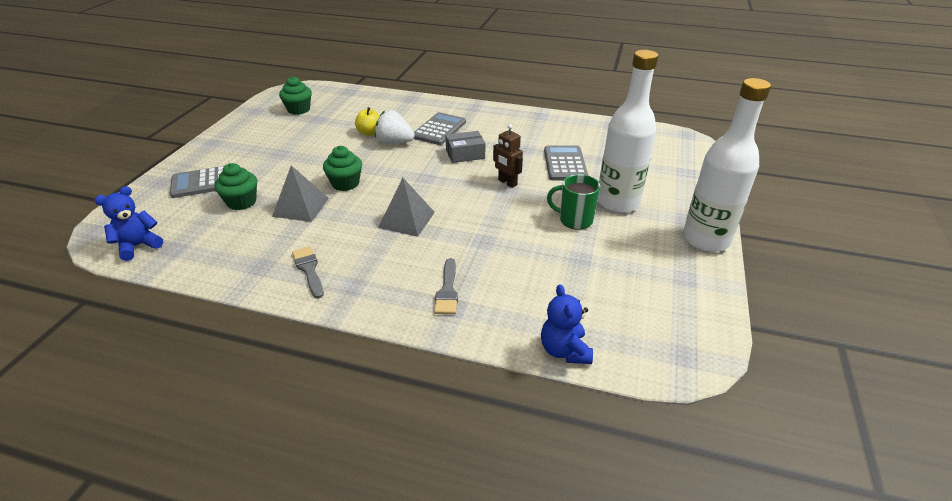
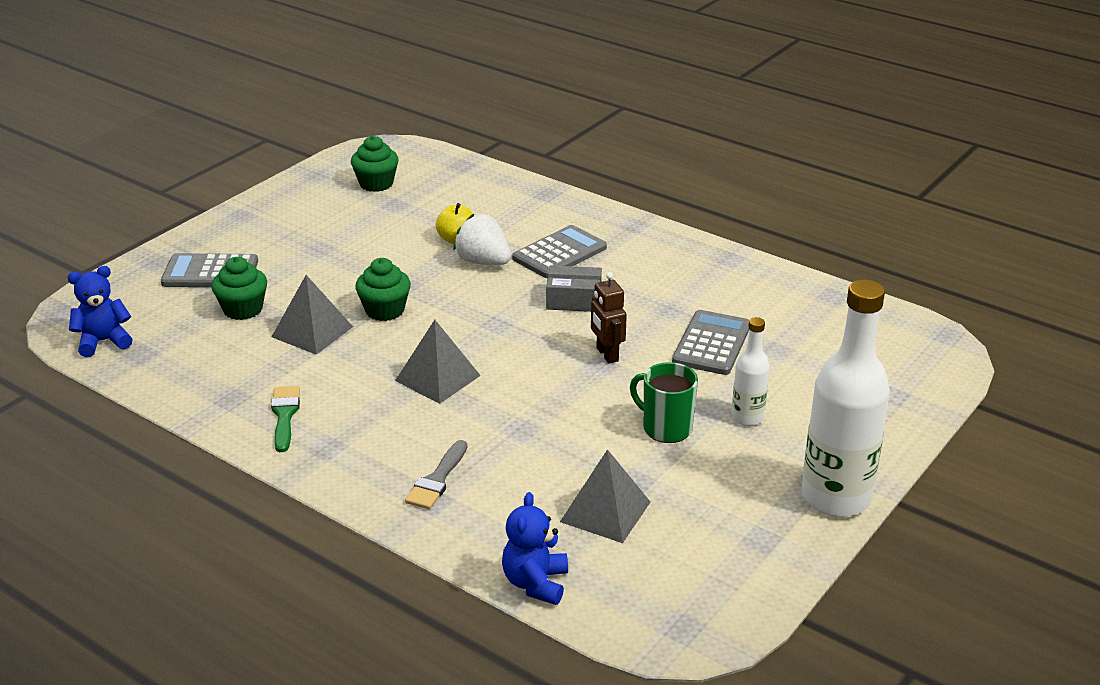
camera: 20 degrees right, 5 degrees down
(309, 270) = (285, 415): grey brush -> green brush
(576, 284) = (605, 511): none -> grey pyramid
(617, 202) = (747, 417): white bottle -> white bottle, size x0.50

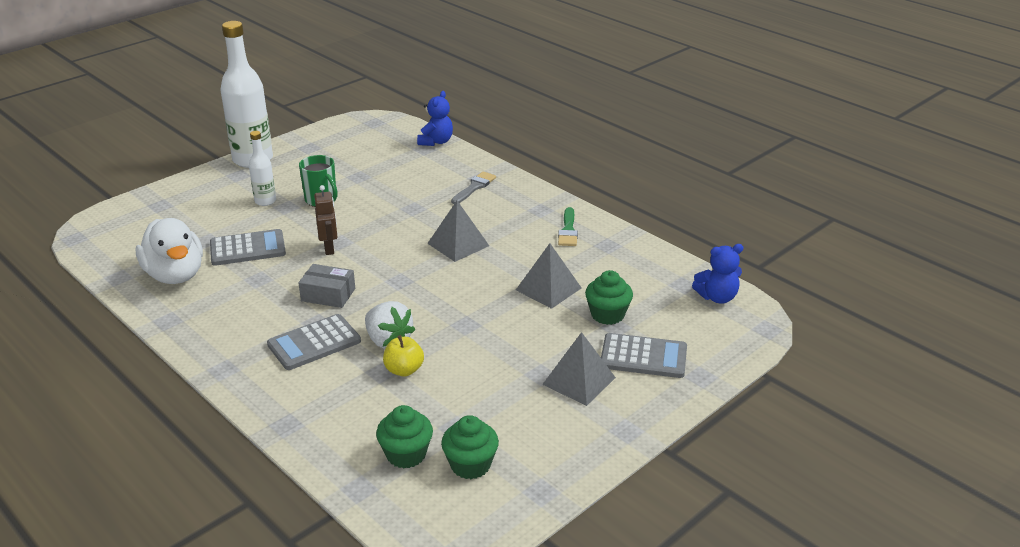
camera: 170 degrees left, 0 degrees up
(385, 310) = (487, 301): green cupcake -> green cupcake (406, 454)
(605, 511) = (384, 165): grey pyramid -> grey pyramid (579, 381)
(712, 344) = (247, 249): grey calculator -> grey calculator turned 135 degrees counterclockwise
(769, 303) = (175, 275): none -> white duck

